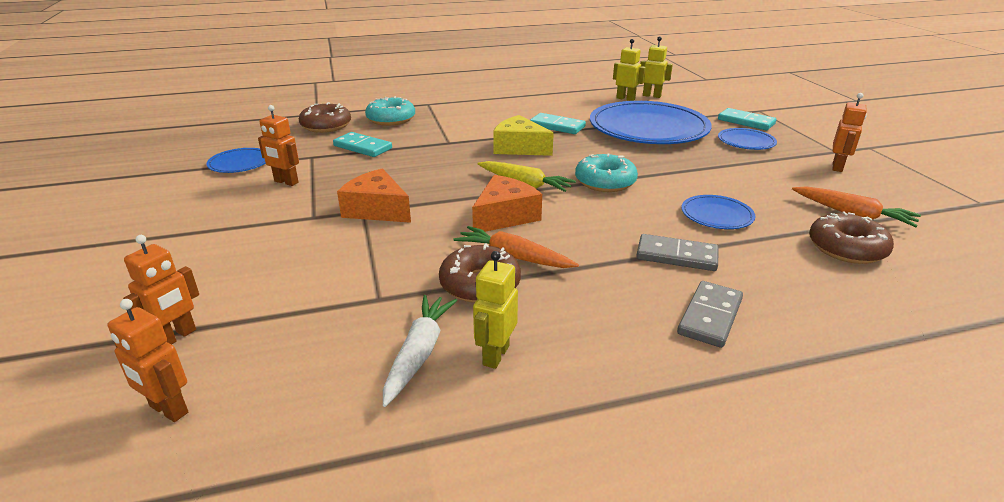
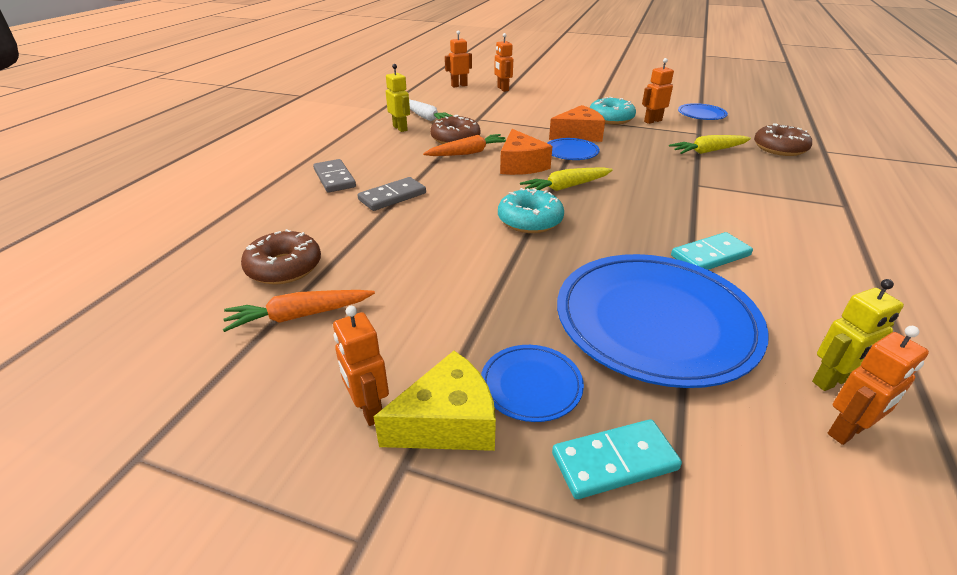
camera: 125 degrees right, 5 degrees up
(363, 147) = (708, 151): turquoise domino -> yellow carrot
(391, 119) = (788, 176): turquoise donut -> turquoise donut (611, 118)
(519, 148) = (653, 211): yellow cheese -> yellow cheese (447, 422)
(651, 96) = (847, 431): yellow robot -> orange robot
(716, 215) = (409, 240): blue plate -> blue plate (571, 152)

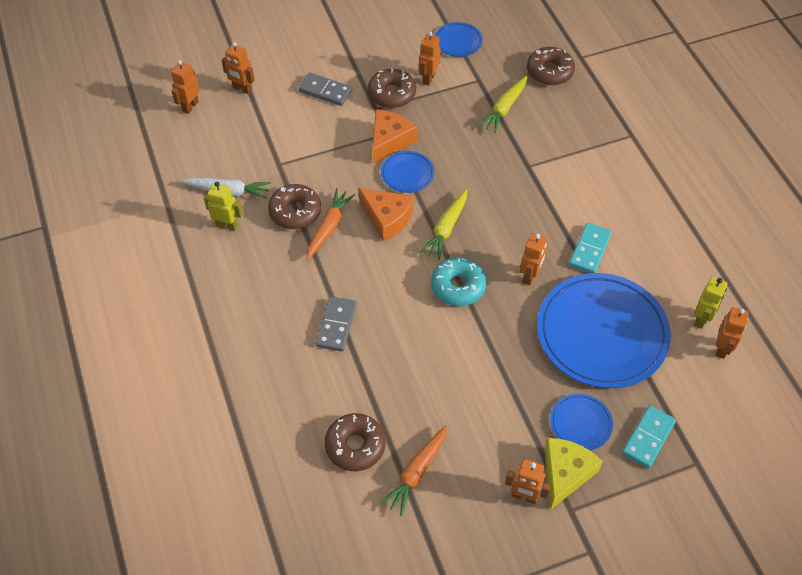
camera: 40 degrees left, 20 degrees up
(334, 178) = (263, 334): grey domino -> grey domino (325, 91)
(611, 118) = (391, 94): turquoise donut -> brown donut
(615, 244) = (530, 276): none -> orange robot

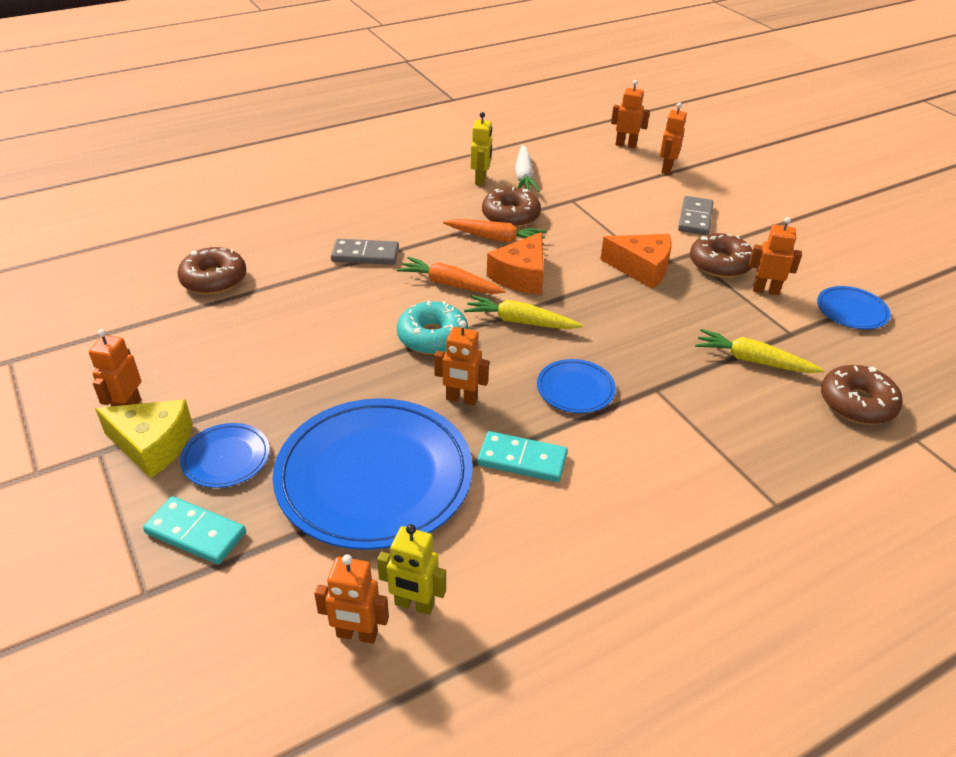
camera: 80 degrees right, 15 degrees down
(407, 173) = (596, 285): blue plate -> blue plate (575, 389)
(416, 472) = (175, 323): orange carrot -> orange carrot (450, 284)

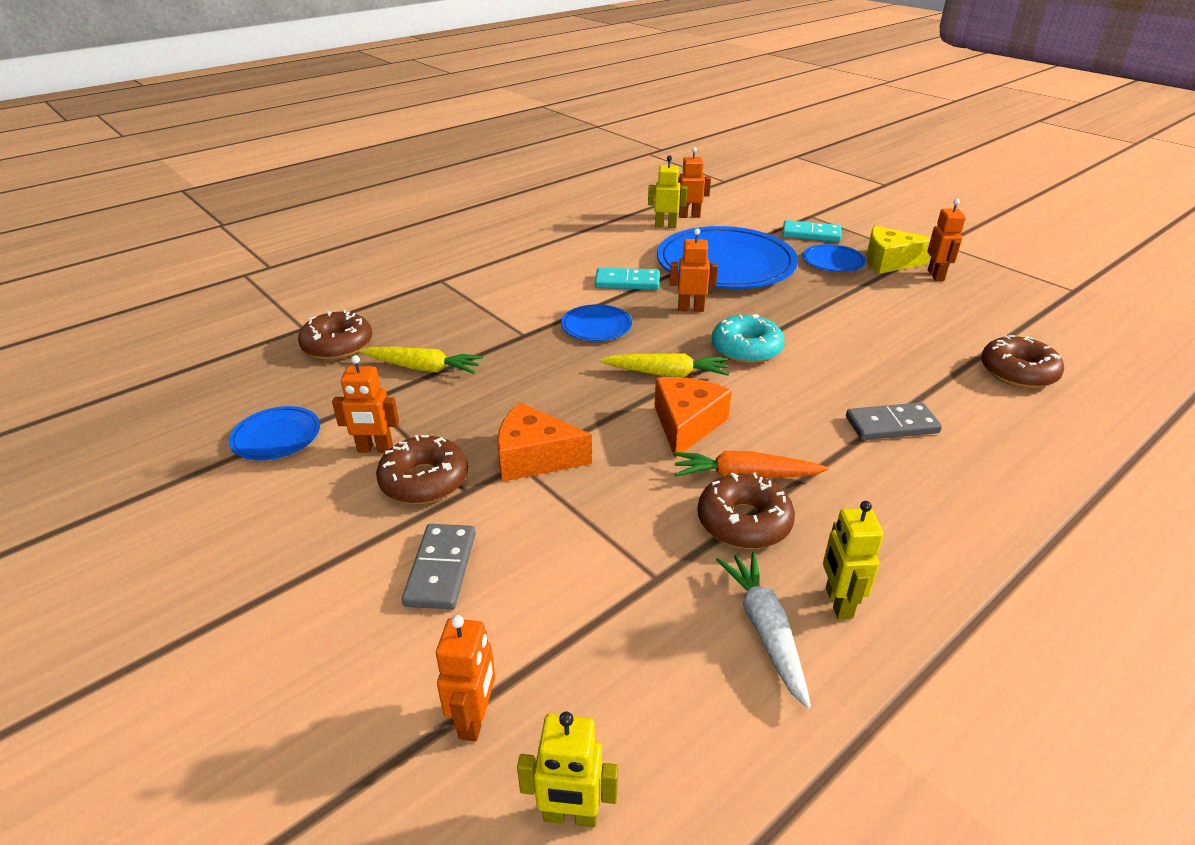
camera: 170 degrees right, 5 degrees down
(450, 284) = (764, 402): orange carrot -> none
(626, 145) = (570, 815): orange robot -> yellow robot

